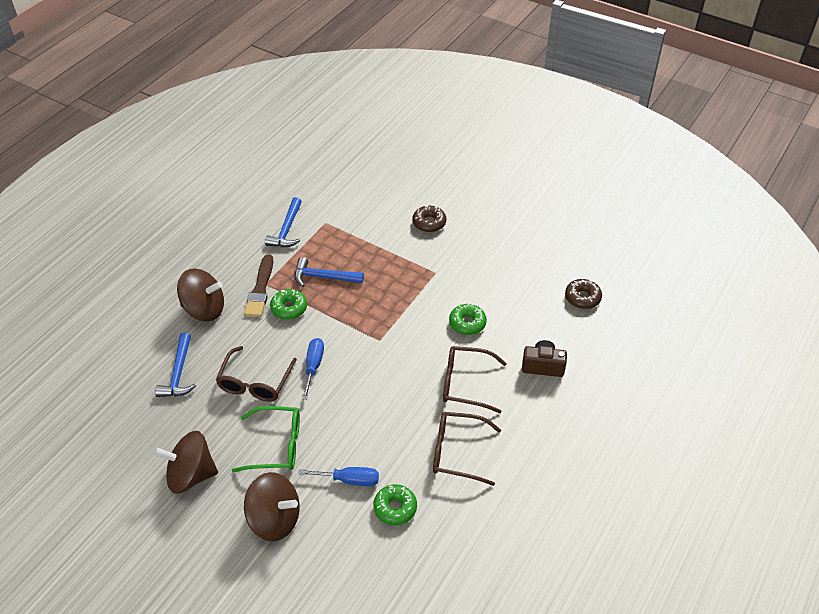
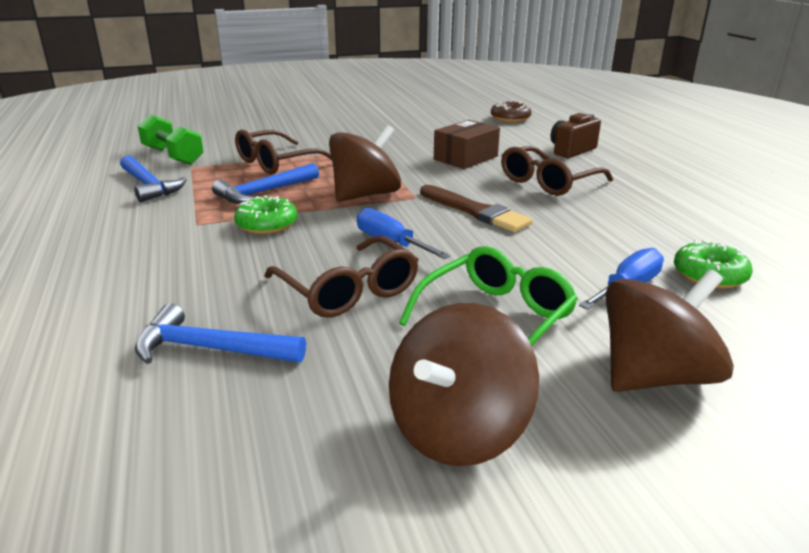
camera: 50 degrees left, 20 degrees down
(178, 373) = (210, 349): blue hammer -> blue hammer turned 150 degrees clockwise
(204, 309) = (138, 278): brown spinning top -> brown spinning top (365, 195)
(260, 289) = (197, 230): brown brush -> brown brush (475, 211)
(331, 203) = (173, 156): none -> green dumbbell
(429, 223) = (306, 133): brown donut -> none
(457, 452) = (647, 215): brown glasses -> brown glasses (277, 163)
(467, 323) = (465, 158): green donut -> brown box

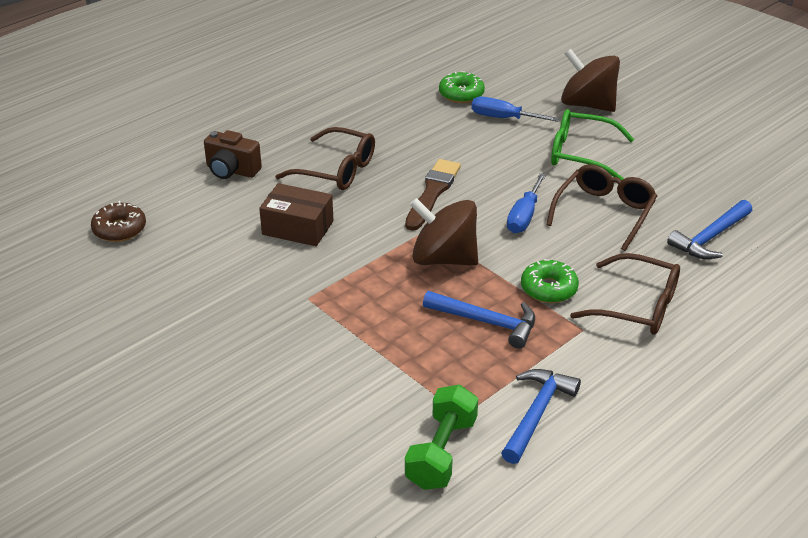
camera: 115 degrees left, 10 degrees up
(210, 349) = (710, 238): blue hammer -> blue hammer turned 60 degrees clockwise
(277, 163) = (402, 351): brown glasses -> brown glasses (637, 306)
(457, 430) = (681, 146): brown spinning top -> none

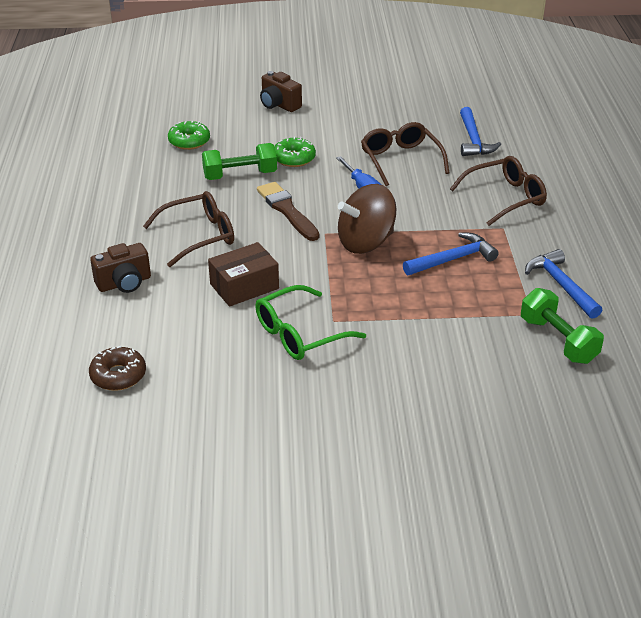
camera: 50 degrees left, 0 degrees up
(449, 143) = (240, 175): none -> green dumbbell
(503, 118) = (244, 141): blue screwdriver -> none
(548, 289) = (449, 219): green donut -> green donut (294, 158)
(580, 154) = (328, 135): green glasses -> green glasses (300, 334)
(587, 104) = (279, 105): brown spinning top -> brown camera

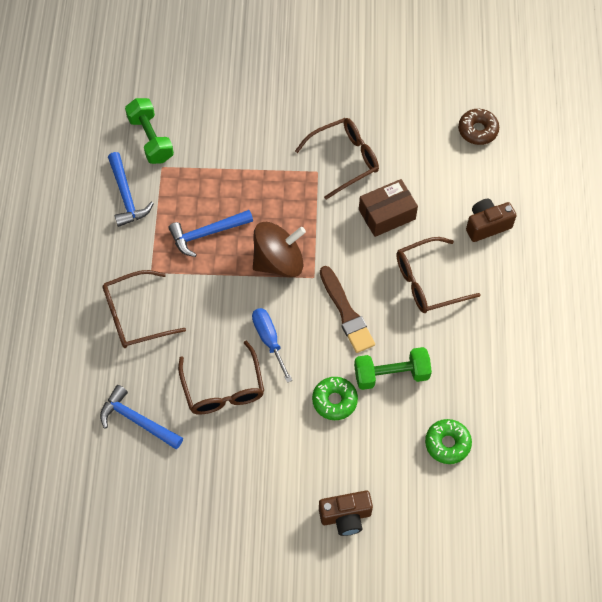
camera: 175 degrees left, 25 degrees up
(279, 105) = (345, 517): brown camera -> brown camera turned 120 degrees clockwise
(300, 334) = (344, 160): green glasses -> brown glasses
(473, 140) = (137, 420): blue hammer -> blue hammer turned 60 degrees counterclockwise

